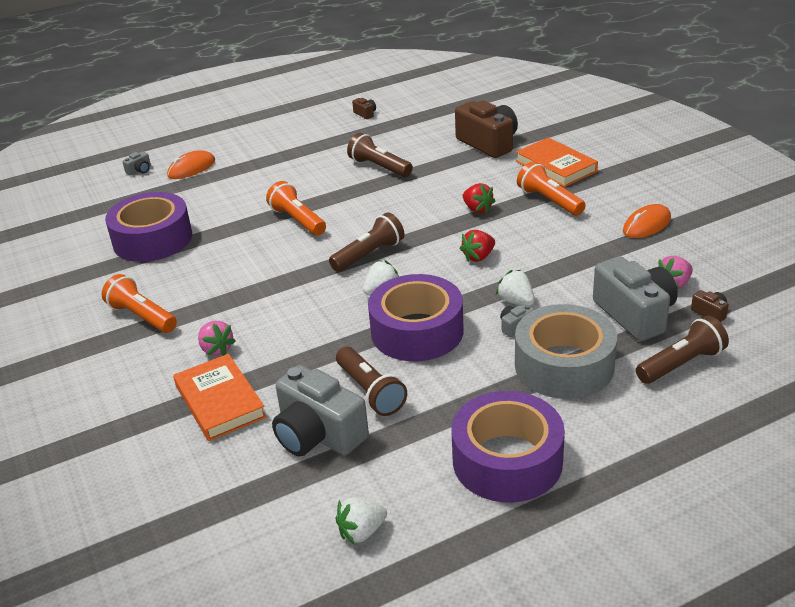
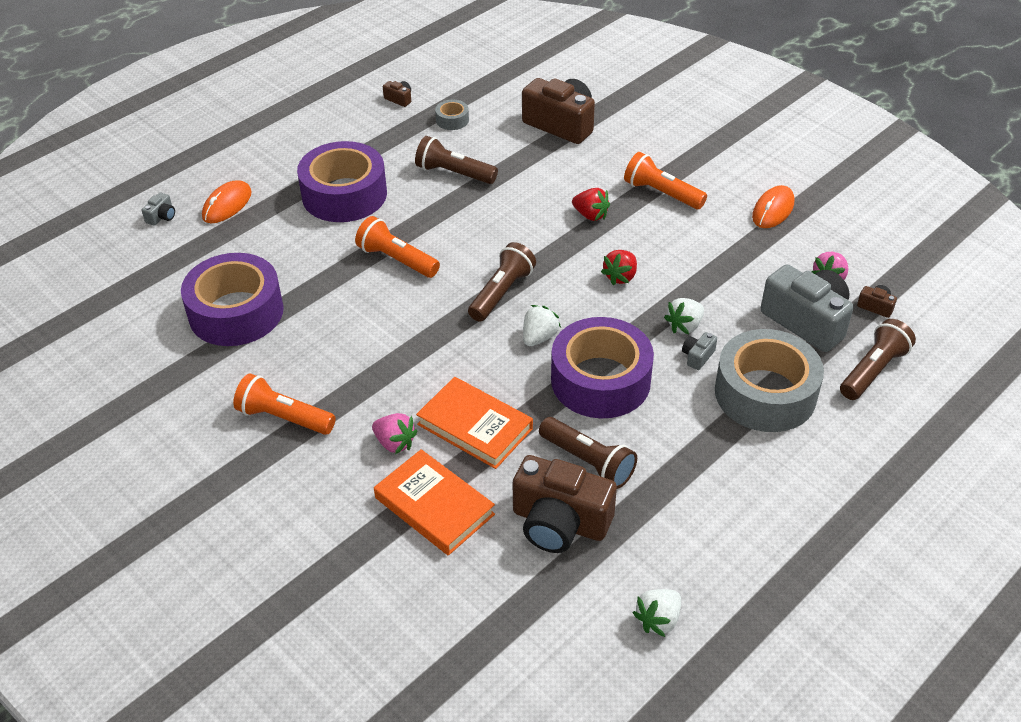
camera: 20 degrees left, 10 degrees up
(318, 434) = (560, 522): grey camera -> brown camera
(399, 131) = (452, 120): none -> grey tape
(507, 460) = (759, 511): purple tape -> purple tape (344, 194)
(516, 301) = (684, 326): white strawberry -> white strawberry turned 75 degrees counterclockwise
(556, 166) = (648, 147): orange book -> orange book (475, 426)

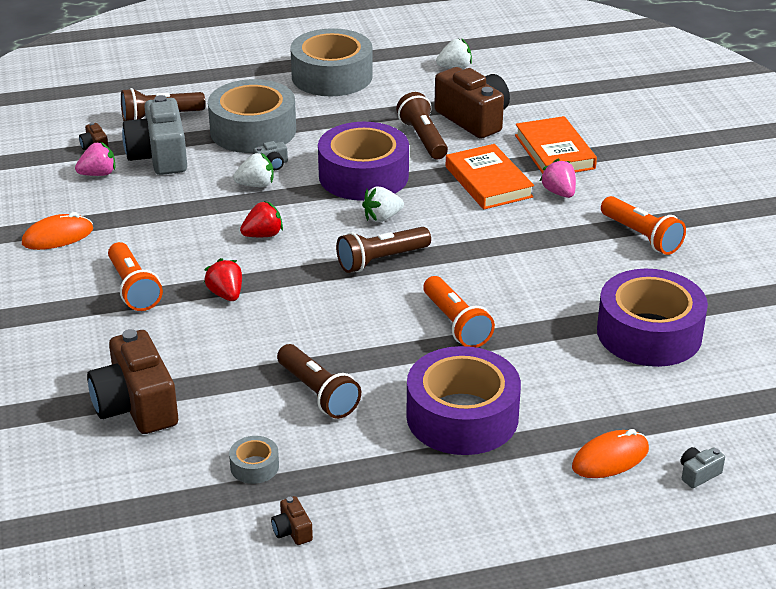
camera: 150 degrees left, 10 degrees down
(782, 524) = (332, 76): none -> grey tape

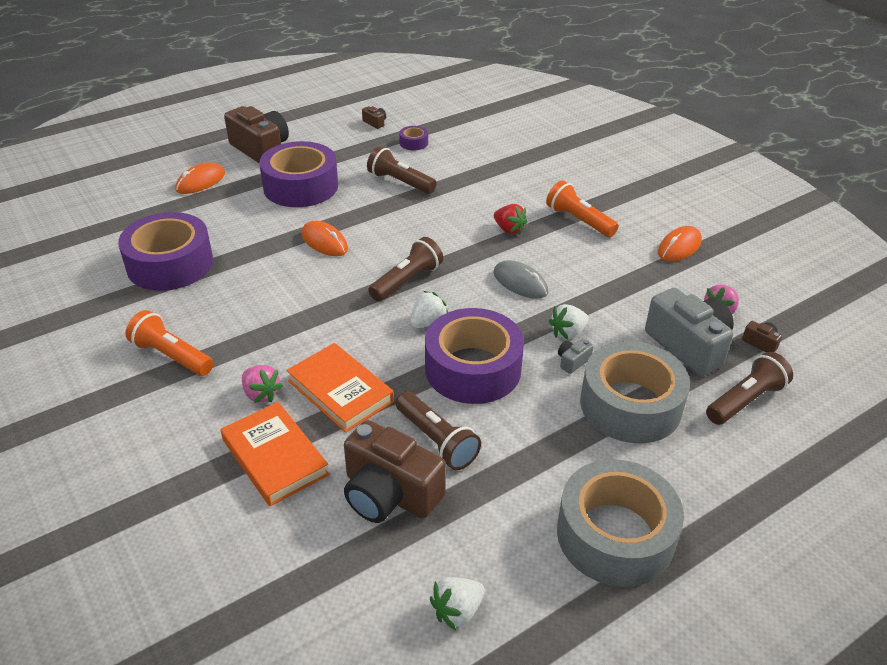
camera: 160 degrees right, 5 degrees up
(136, 405) = (506, 157): brown camera -> brown camera (261, 149)
(254, 466) = (413, 143): grey tape -> purple tape
(263, 235) = (520, 283): red strawberry -> grey mouse
(456, 324) = (324, 242): orange flashlight -> orange mouse
(698, 474) = (144, 183): grey camera -> none

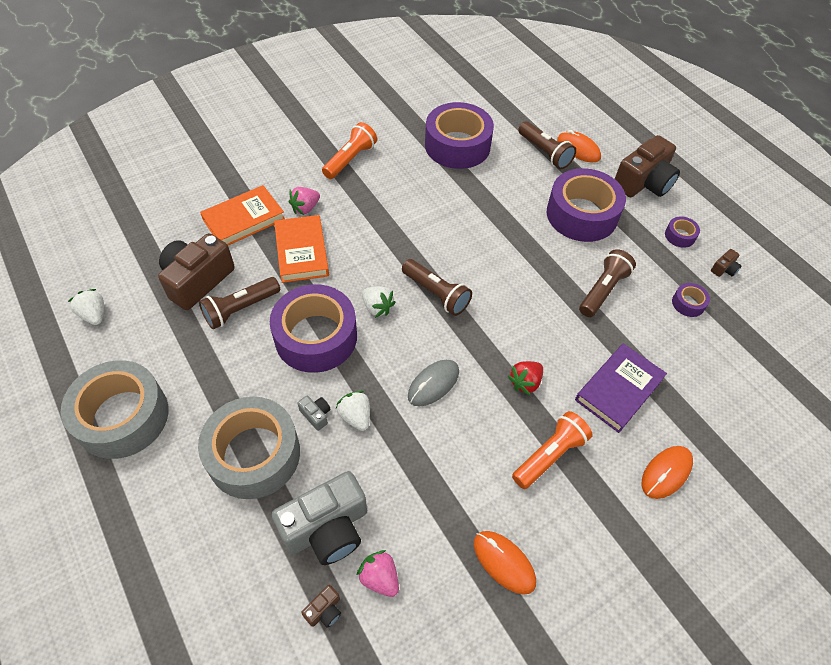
camera: 90 degrees right, 15 degrees up
(324, 242) = (493, 235): orange mouse -> orange mouse (666, 473)
(334, 138) = (680, 236): none -> purple tape
(340, 391) = (302, 251): orange book -> orange book turned 60 degrees counterclockwise
(507, 183) = (618, 389): none -> purple book
(745, 400) = (242, 564): brown flashlight -> brown flashlight (545, 153)

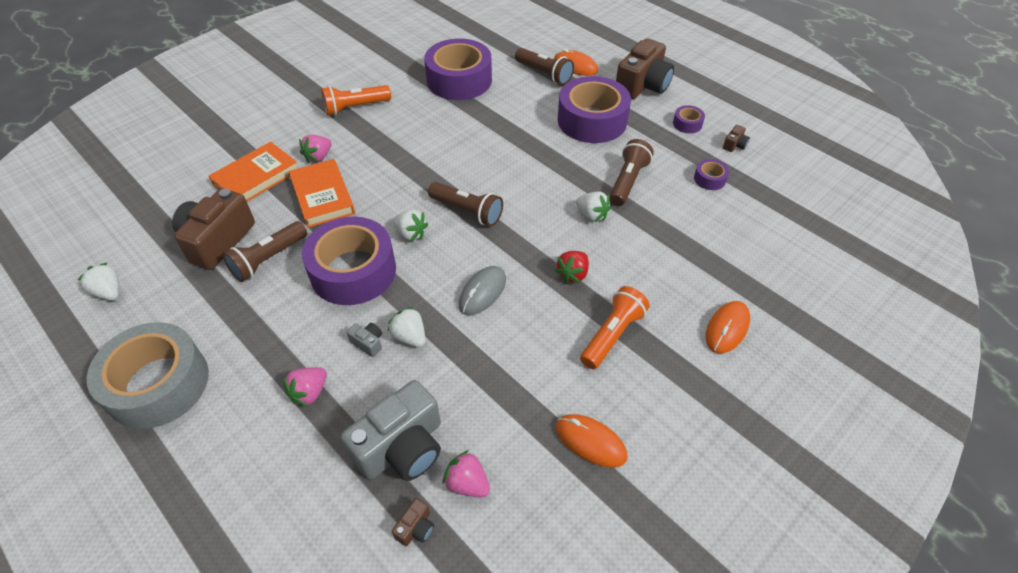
camera: 10 degrees left, 5 degrees down
(254, 454) = (309, 393): grey tape -> pink strawberry
(350, 159) = (355, 107): orange flashlight -> orange flashlight turned 135 degrees counterclockwise
(558, 321) = (591, 215): none -> white strawberry
(618, 389) = (664, 264): purple book -> none

